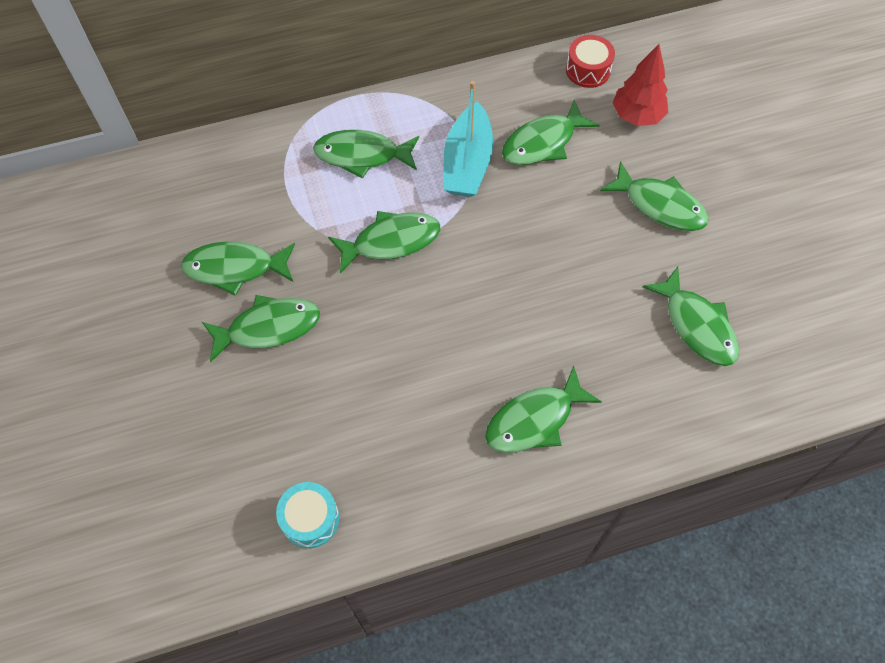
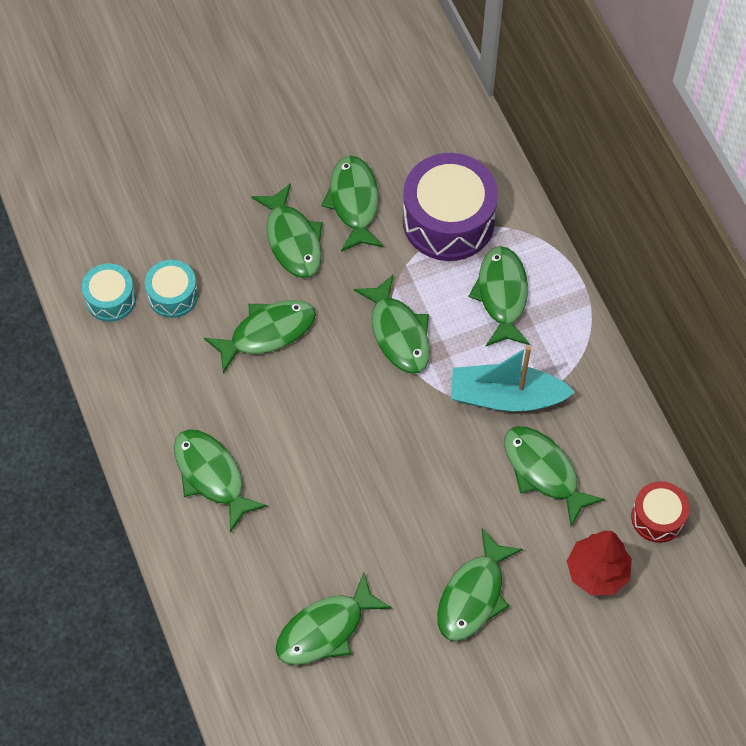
camera: 85 degrees right, 0 degrees up
(273, 190) = (448, 220): none -> purple drum
(316, 451) = (173, 295): none -> turquoise drum
(375, 358) = (267, 333): none -> green fish

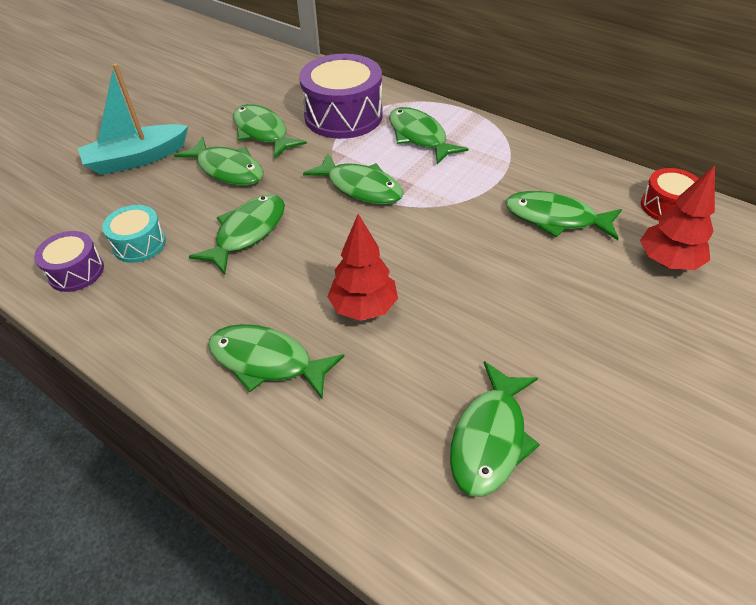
camera: 30 degrees left, 15 degrees down
(111, 299) = (76, 271): turquoise drum -> purple drum
(313, 469) = (364, 308): none -> red tree
(473, 595) = (593, 330): green fish -> none
(506, 397) = (480, 188): turquoise boat -> turquoise boat (137, 159)

